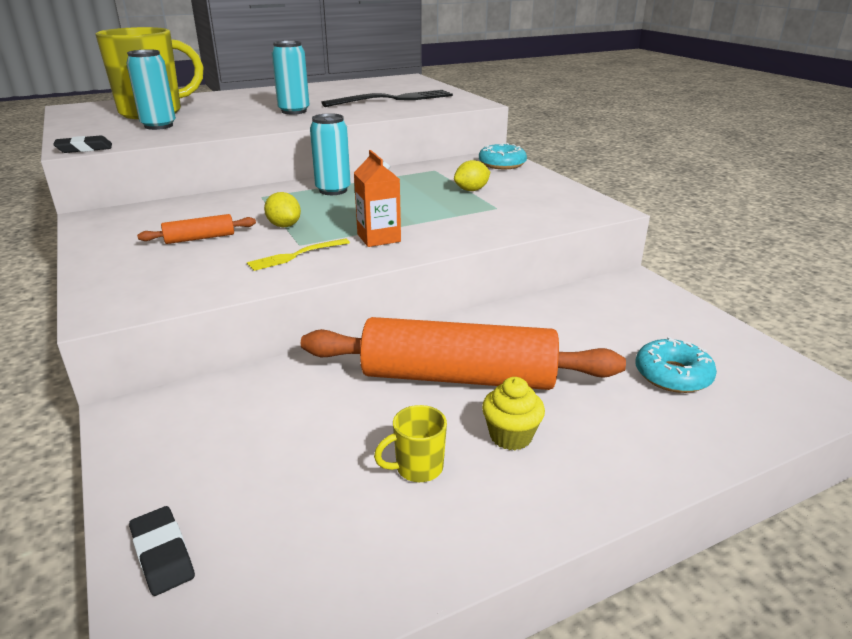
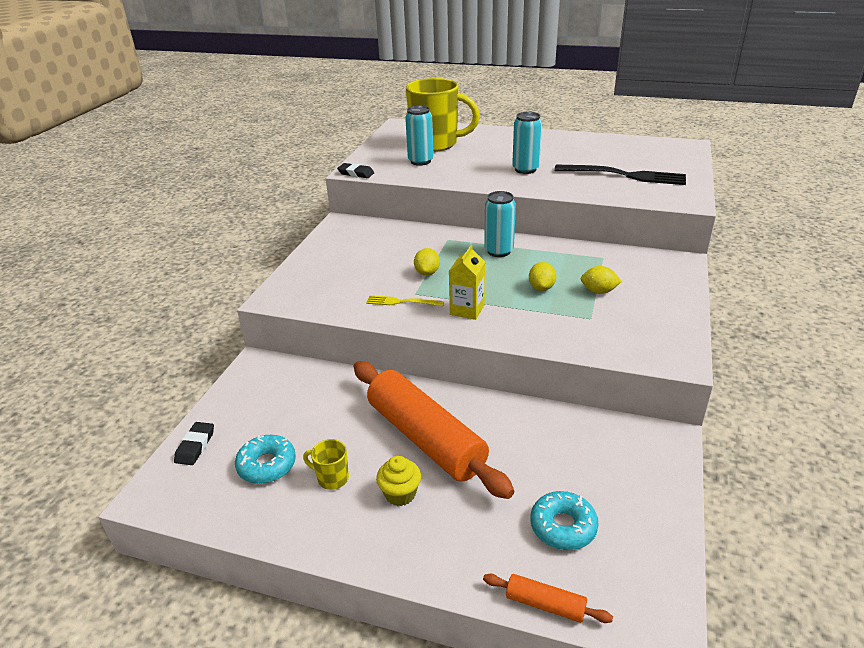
camera: 45 degrees right, 5 degrees up
(200, 238) = (371, 263): orange rolling pin -> orange rolling pin (545, 604)
(379, 238) = (467, 310): orange carton -> yellow carton
(420, 202) = (541, 288): none -> yellow lemon
(502, 164) = (670, 272): turquoise donut -> turquoise donut (267, 465)

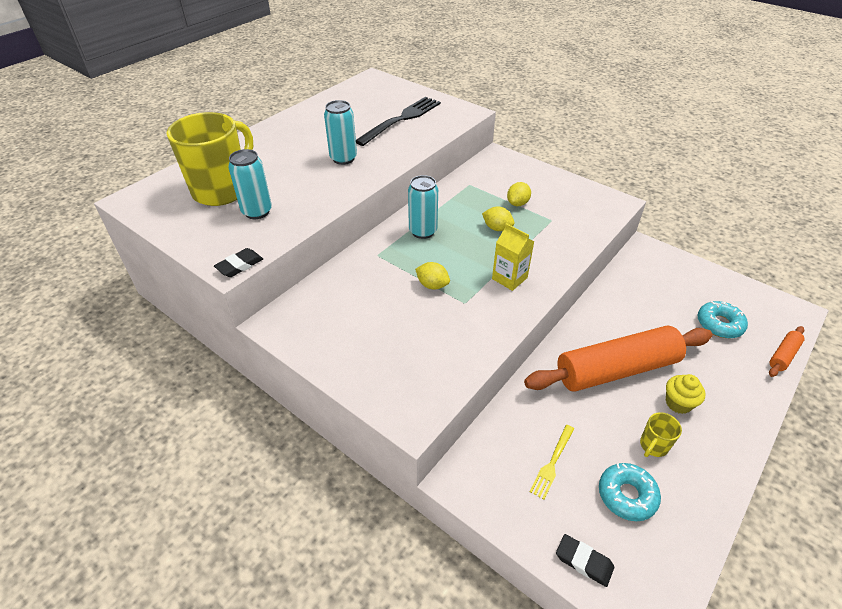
camera: 70 degrees left, 10 degrees up
(401, 302) = (475, 316): yellow fork -> yellow fork (552, 463)

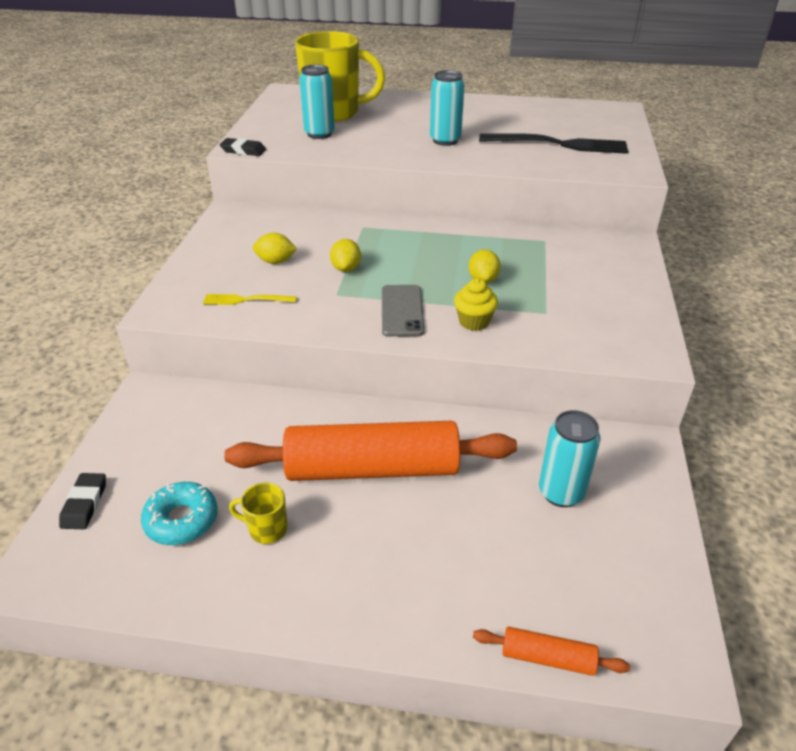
camera: 60 degrees right, 5 degrees down
(423, 231) = (425, 239): turquoise can -> turquoise can (561, 492)
(509, 278) = (402, 311): yellow carton -> grey phone
(517, 203) = (548, 280): yellow lemon -> yellow lemon (275, 261)
(552, 463) = (197, 450): yellow fork -> yellow fork (245, 300)
(616, 369) = (372, 468): orange rolling pin -> orange rolling pin turned 45 degrees counterclockwise
(678, 403) = (353, 540): yellow cupcake -> yellow cupcake (474, 322)
(719, 324) = (550, 561): turquoise donut -> none

